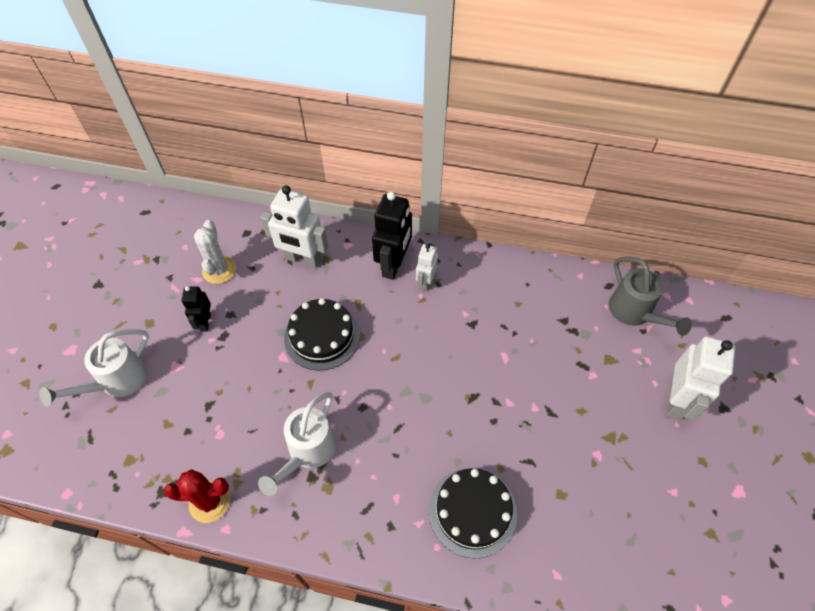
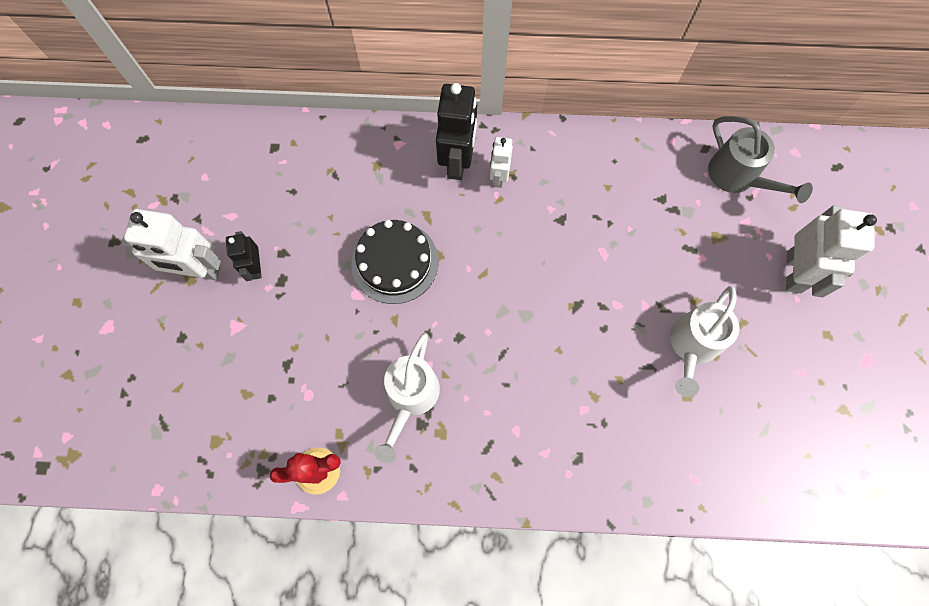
camera: 10 degrees left, 15 degrees up
(117, 381) = (174, 355): white watering can -> white watering can (691, 346)
(219, 270) = (254, 200): white cactus -> none
(302, 259) = (349, 171): white robot -> white robot (197, 270)
(472, 511) = (598, 430): black cake -> none

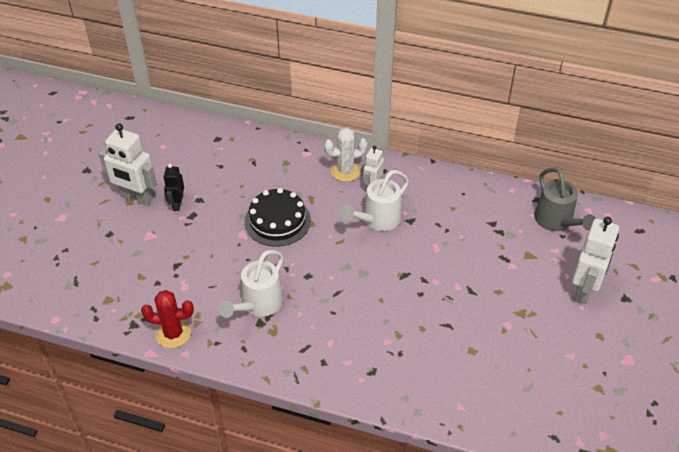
camera: 15 degrees right, 25 degrees down
(458, 161) = (345, 171): black robot -> white cactus
(691, 346) = (486, 319): white watering can -> white watering can (377, 220)

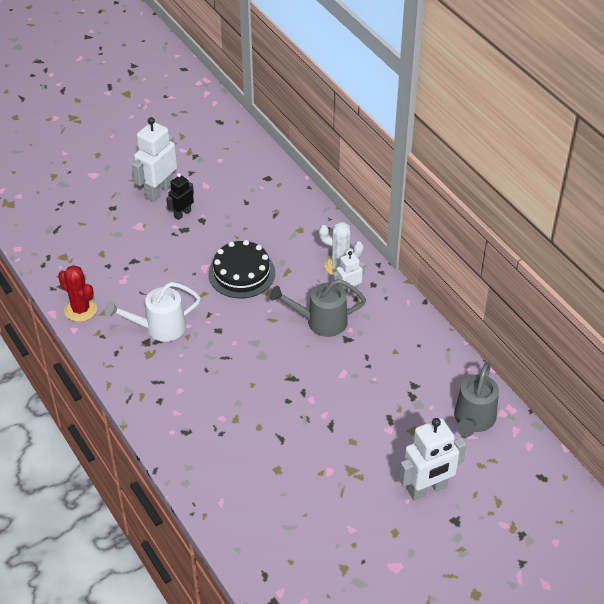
camera: 40 degrees right, 0 degrees up
(136, 198) = (159, 191): white robot -> white robot turned 60 degrees clockwise
(377, 220) = (320, 321): white watering can -> grey watering can

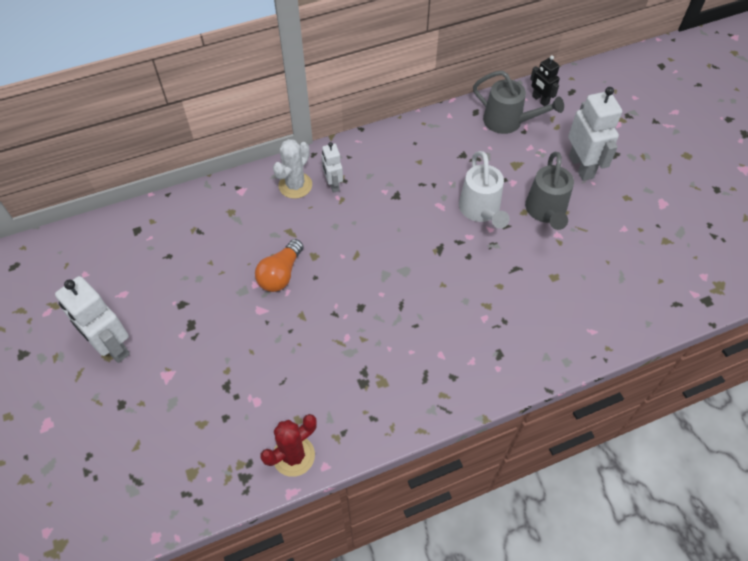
camera: 80 degrees left, 10 degrees up
(159, 328) = (344, 367): white watering can -> white watering can (481, 211)
(182, 214) = (163, 324): black robot -> black robot (540, 100)
(241, 273) = (280, 274): black cake -> orange light bulb
(320, 321) = (368, 213): grey watering can -> grey watering can (546, 212)

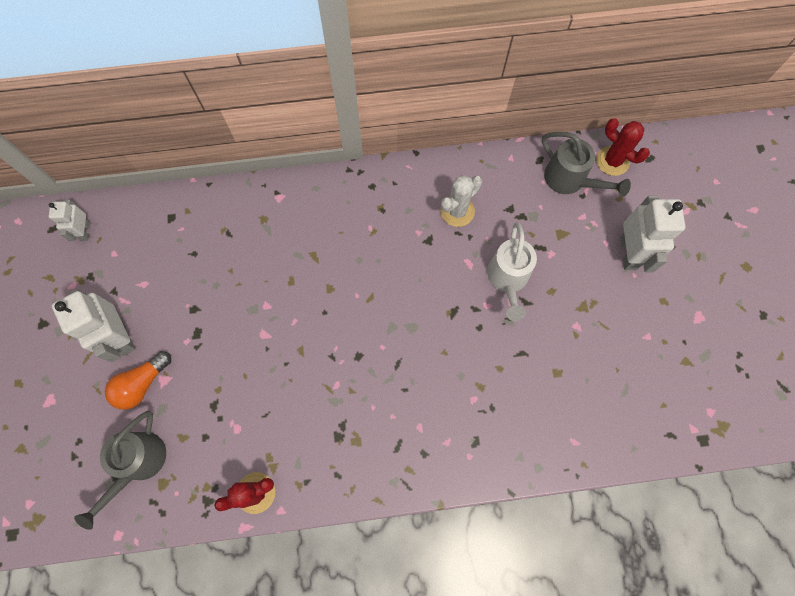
camera: 15 degrees right, 15 degrees up
(280, 274) = (293, 300): orange light bulb -> orange light bulb (142, 384)
(295, 185) = (332, 204): white cactus -> white cactus (457, 211)
(333, 184) = (370, 212): white robot -> white robot (85, 231)
(540, 100) = (612, 161): black robot -> red cactus
(546, 212) = (573, 297): grey watering can -> grey watering can (138, 464)

